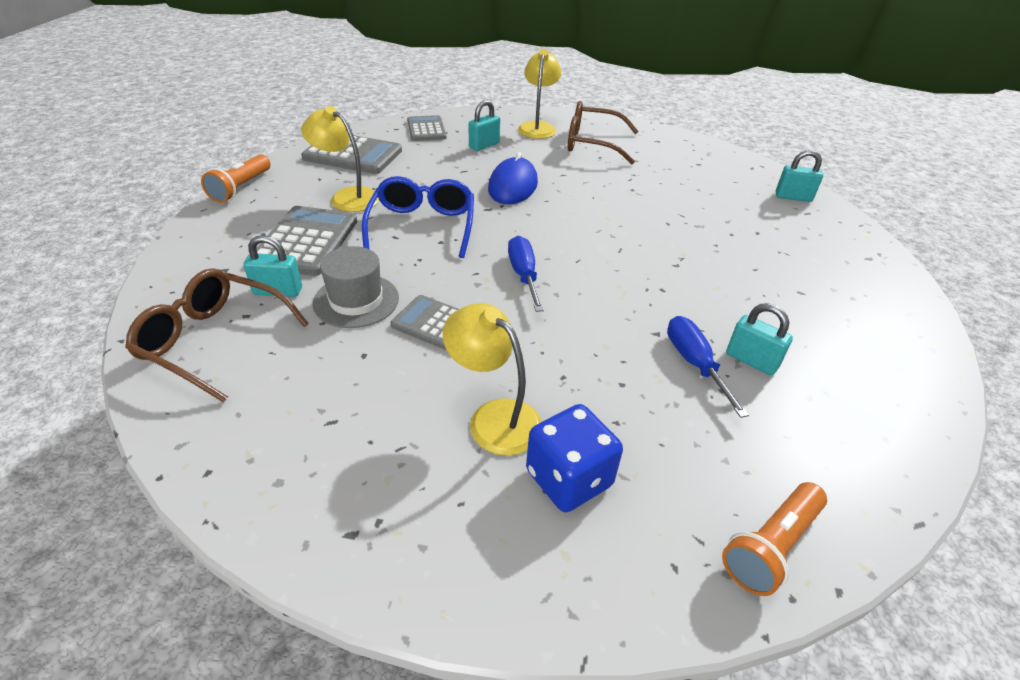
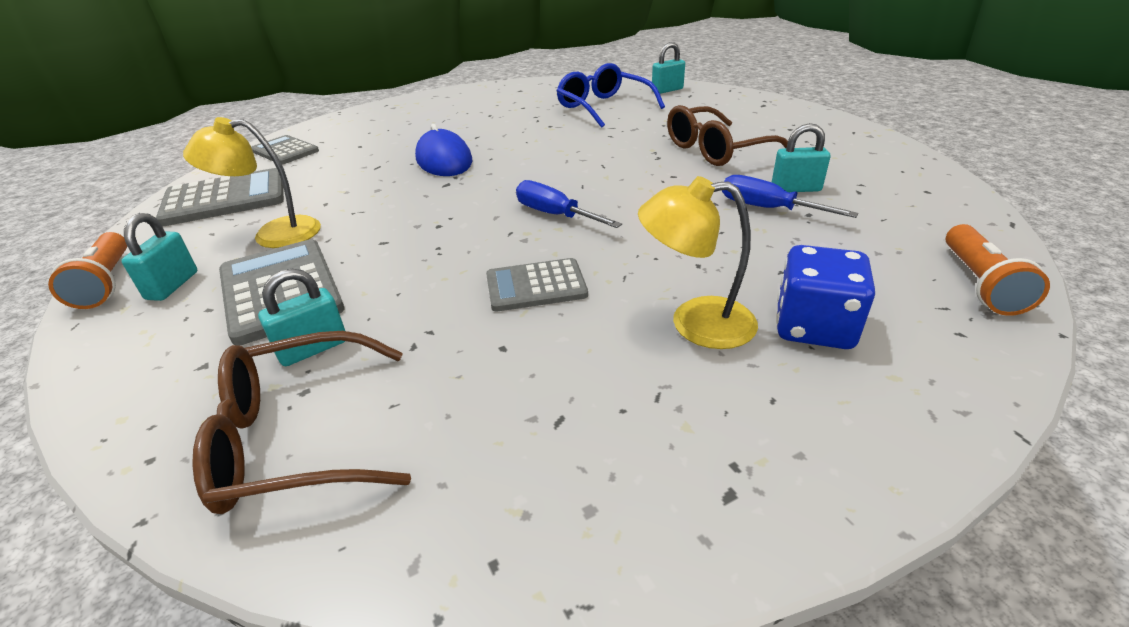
camera: 35 degrees left, 5 degrees down
(356, 300) = (423, 310): grey hat -> none
(422, 226) = (401, 222): blue glasses -> blue glasses (604, 107)
(484, 145) = (368, 142): turquoise padlock -> turquoise padlock (172, 285)
(538, 127) = (401, 114): yellow lamp -> none
(593, 143) = (469, 108): brown glasses -> brown glasses (717, 150)

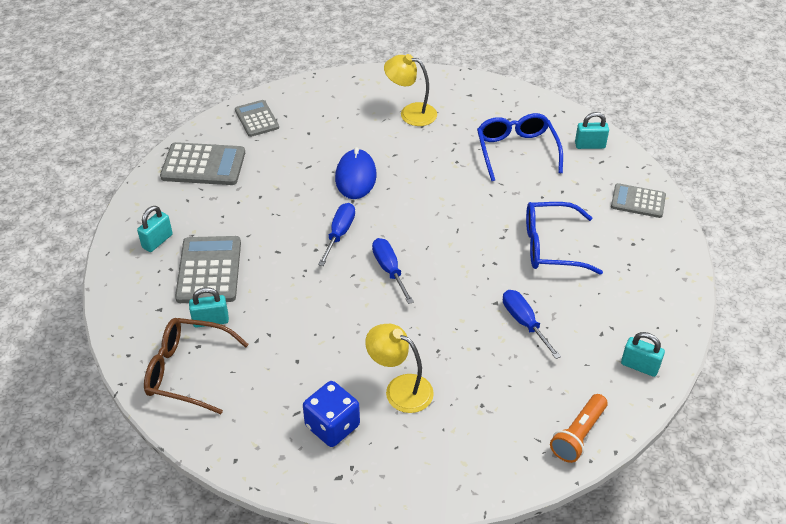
camera: 25 degrees right, 10 degrees up
(106, 283) = (125, 224): orange flashlight -> none
(274, 234) = (221, 216): yellow lamp -> yellow lamp (410, 113)
(460, 204) = (339, 234): none -> blue screwdriver
(536, 286) = (339, 326): grey calculator -> grey calculator (638, 201)
(717, 150) = (551, 246): brown glasses -> blue glasses
(795, 189) = (562, 312): turquoise padlock -> turquoise padlock (639, 366)
(813, 327) = (456, 419): blue dice -> blue dice (332, 426)

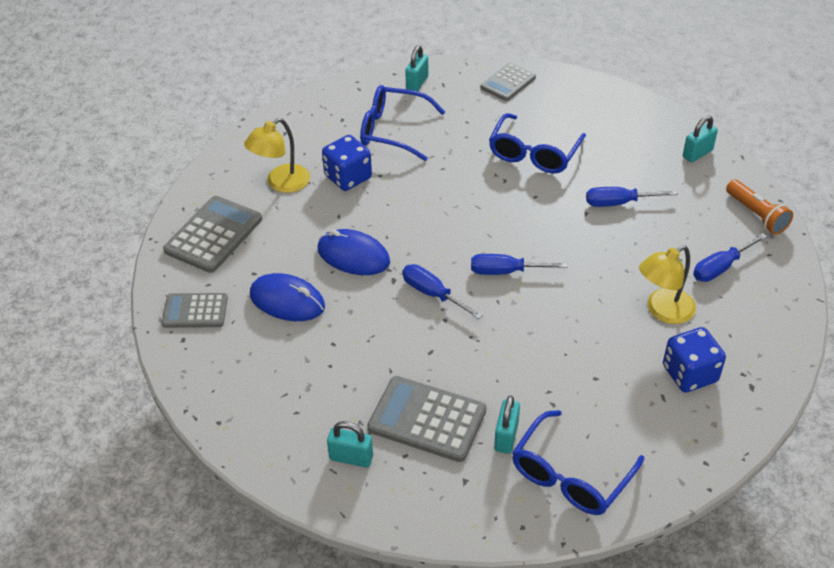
camera: 65 degrees left, 0 degrees up
(157, 241) = (351, 458): turquoise padlock -> turquoise padlock turned 45 degrees counterclockwise
(188, 371) = (571, 475): brown glasses -> blue glasses
(203, 165) = (244, 382): grey calculator -> grey calculator (213, 235)
(290, 159) = (287, 301): none -> blue mouse
(442, 145) = (348, 177): none -> blue dice
(483, 421) = (721, 267): none -> blue screwdriver

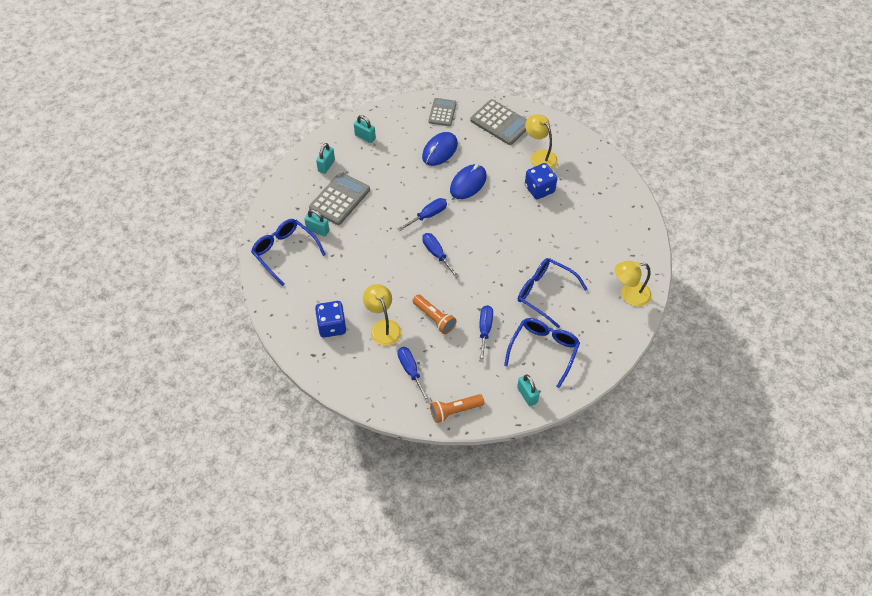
camera: 100 degrees right, 10 degrees up
(393, 131) = (583, 218): blue glasses -> blue glasses (543, 351)
(417, 83) = (635, 240): turquoise padlock -> turquoise padlock (365, 137)
(506, 271) = (437, 254): blue screwdriver -> blue screwdriver turned 45 degrees counterclockwise
(508, 83) = (629, 295): grey calculator -> yellow lamp
(622, 257) = (434, 318): none -> orange flashlight

